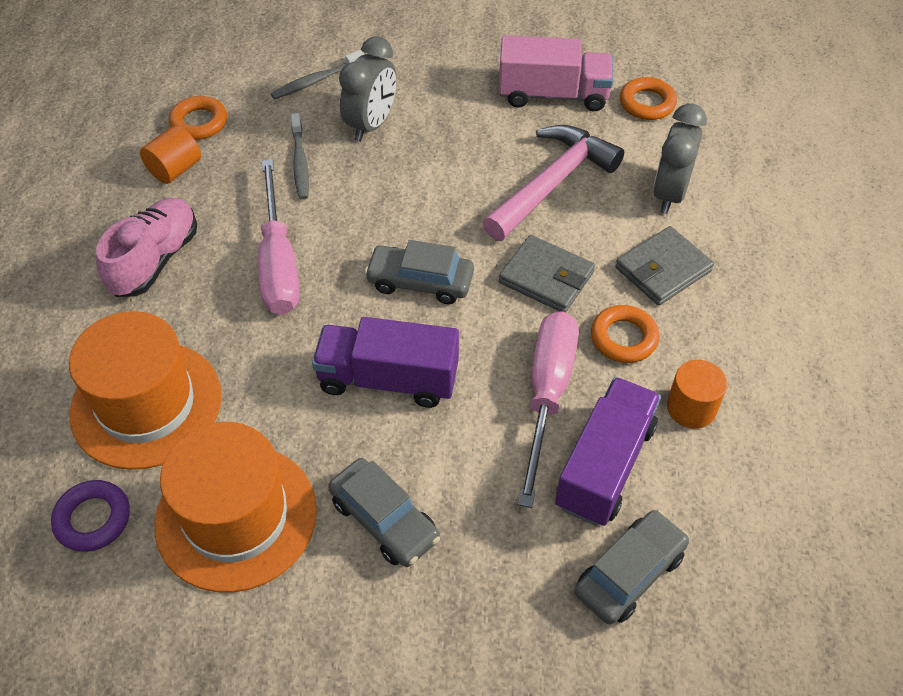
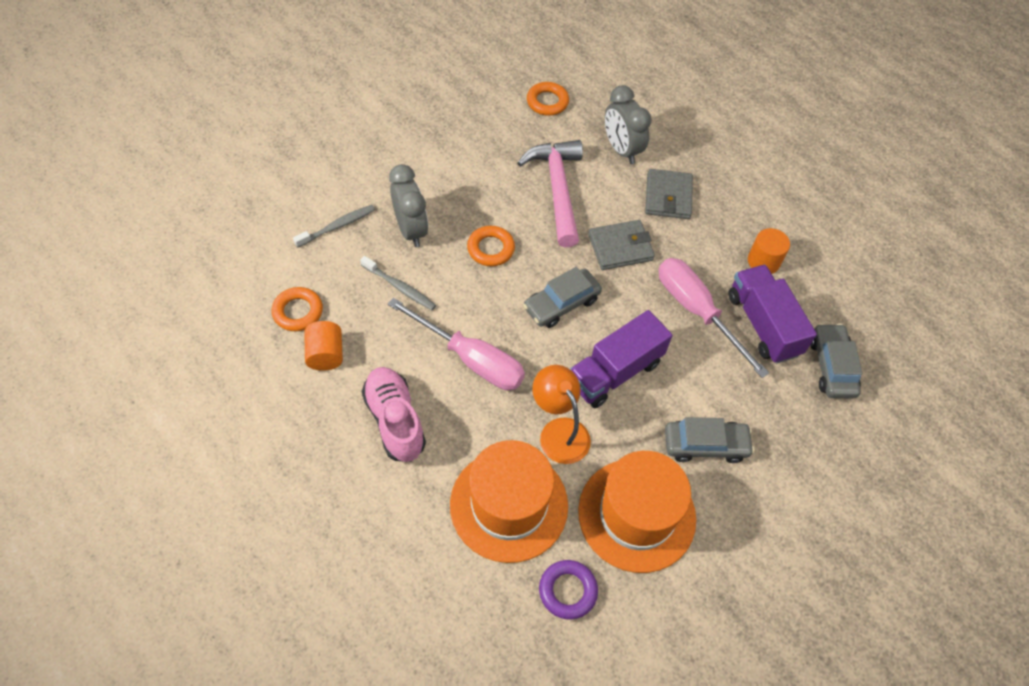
camera: 50 degrees left, 5 degrees up
(269, 384) = (559, 431): none -> orange lamp
(316, 81) = (337, 226): grey toothbrush -> grey toothbrush turned 135 degrees counterclockwise
(553, 95) = (491, 133): pink truck -> none
(623, 338) = (694, 250): orange ring -> orange ring (490, 249)

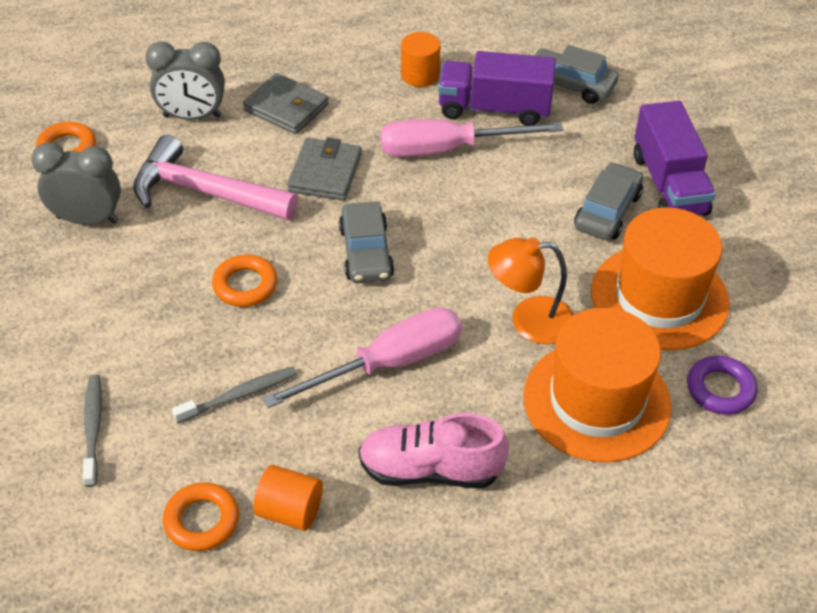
camera: 60 degrees left, 10 degrees down
(411, 230) = (158, 352): grey clock -> grey clock (87, 219)
(615, 372) = (482, 244): purple truck -> purple truck (669, 184)

